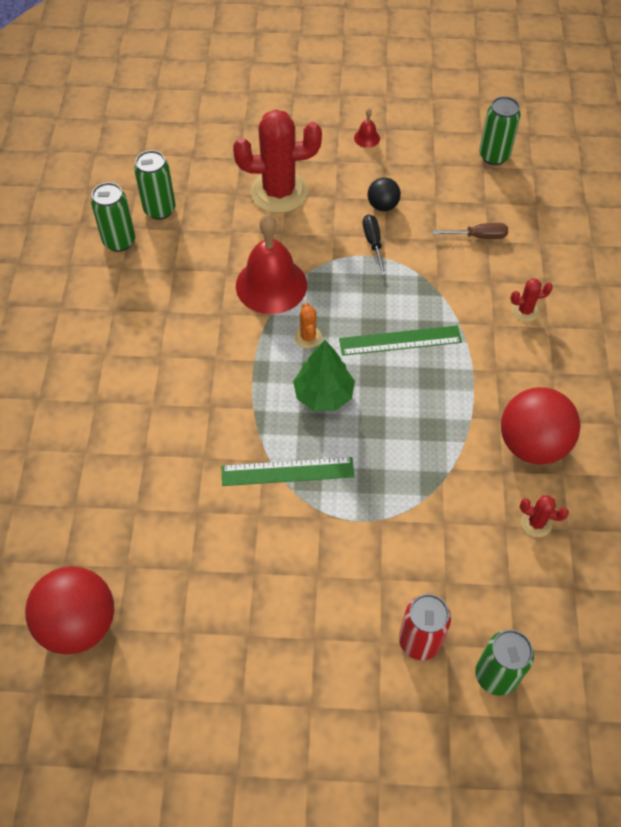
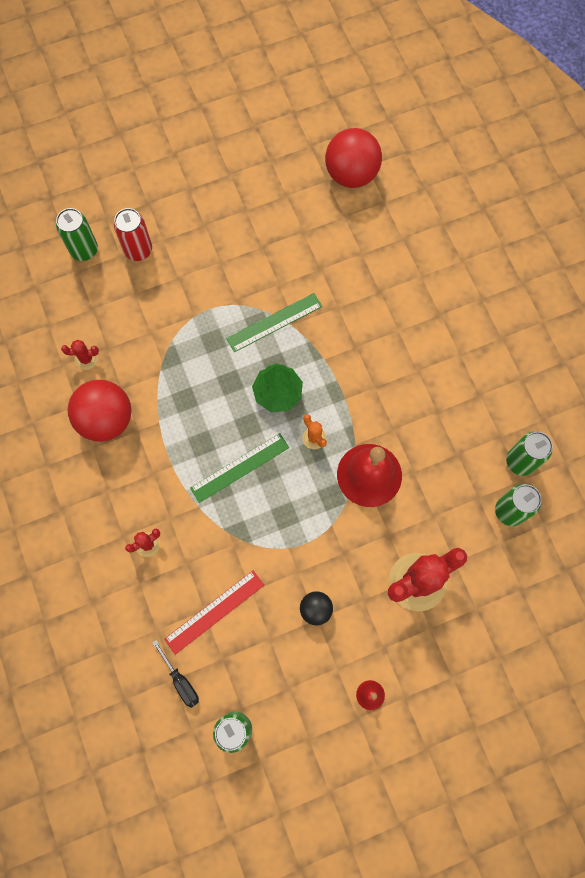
camera: 155 degrees right, 15 degrees up
(373, 243) = (305, 560): black screwdriver -> black screwdriver (180, 681)
(478, 236) = (214, 612): brown screwdriver -> red ruler

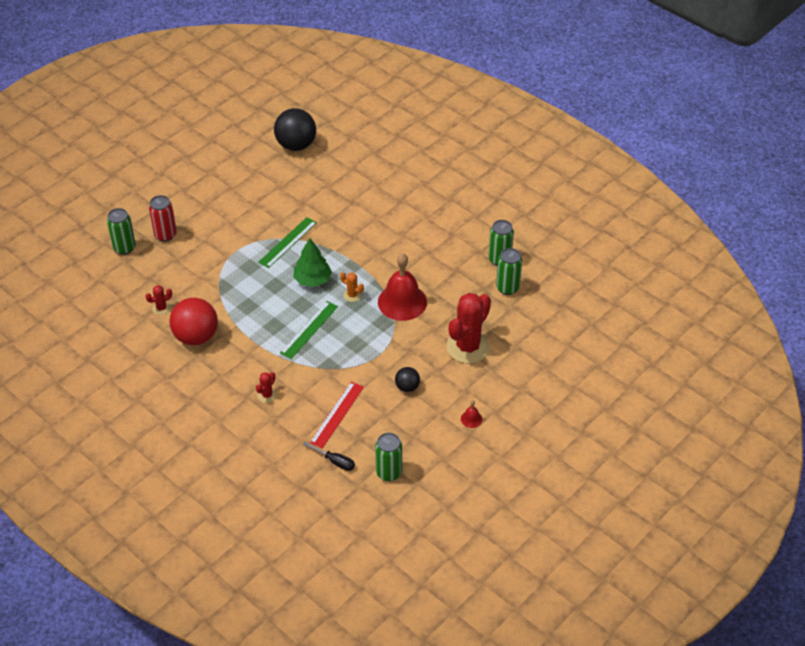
camera: 25 degrees left, 25 degrees down
(351, 174) = (296, 145): red ball -> black ball

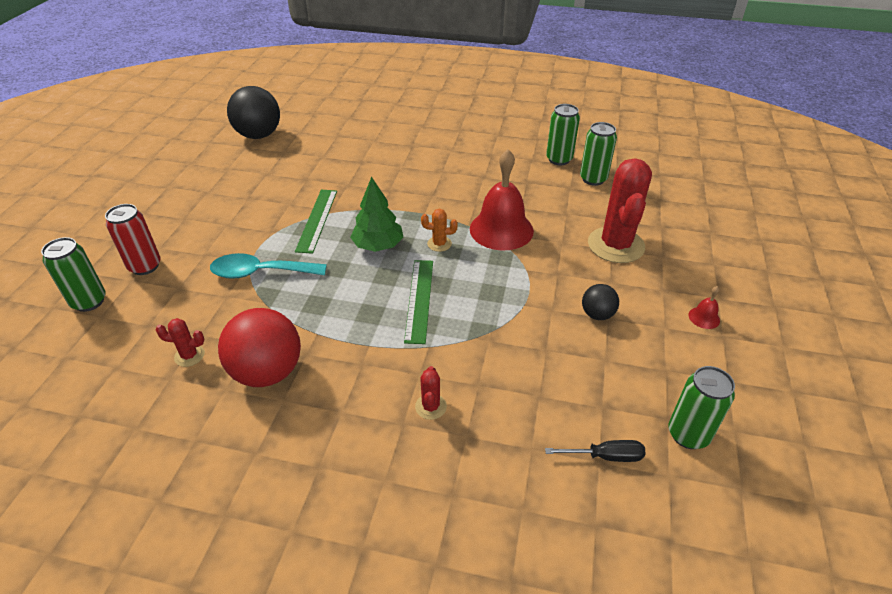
camera: 30 degrees left, 5 degrees down
(161, 308) = (189, 355): red cactus -> red cactus turned 60 degrees clockwise
(229, 269) = (260, 272): none -> turquoise spoon
(337, 414) = (547, 388): red ruler -> none

